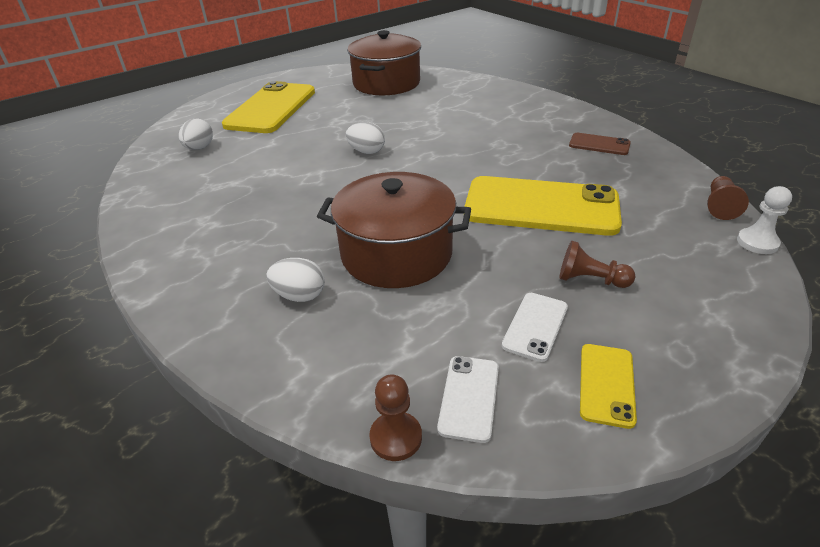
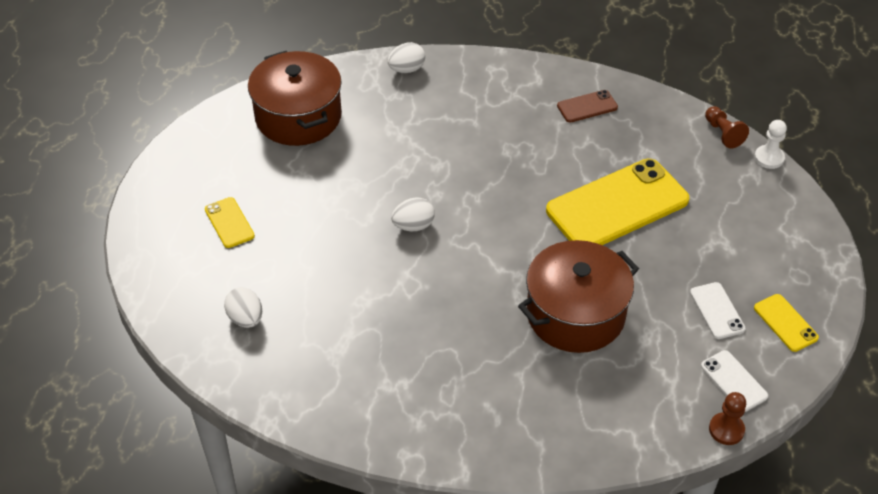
camera: 45 degrees left, 10 degrees up
(271, 108) = (229, 223): yellow phone -> yellow phone, size x0.45
(299, 295) = (559, 391): white egg -> white egg (406, 69)
(590, 280) = (710, 254): brown pawn -> none

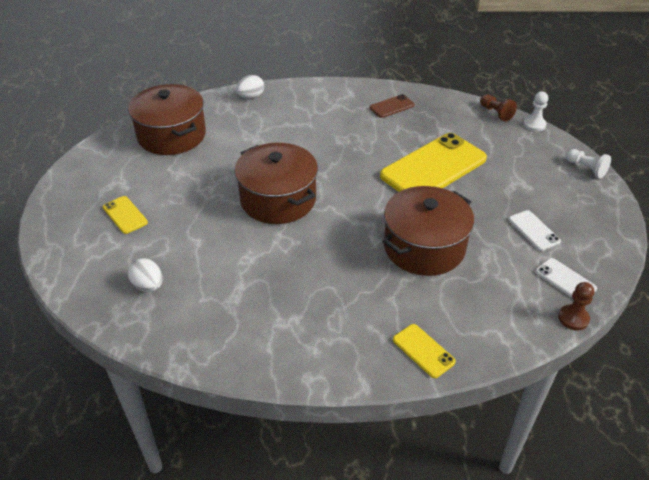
camera: 10 degrees left, 5 degrees down
(413, 226) = (278, 199): white egg -> brown pot
(785, 323) = (589, 232): yellow phone -> yellow phone (423, 351)
(815, 233) = (586, 169): none -> white pawn

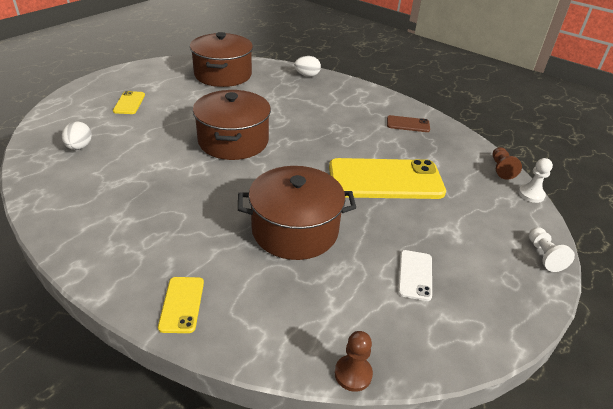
camera: 35 degrees right, 5 degrees down
(565, 280) = (391, 335): white phone -> none

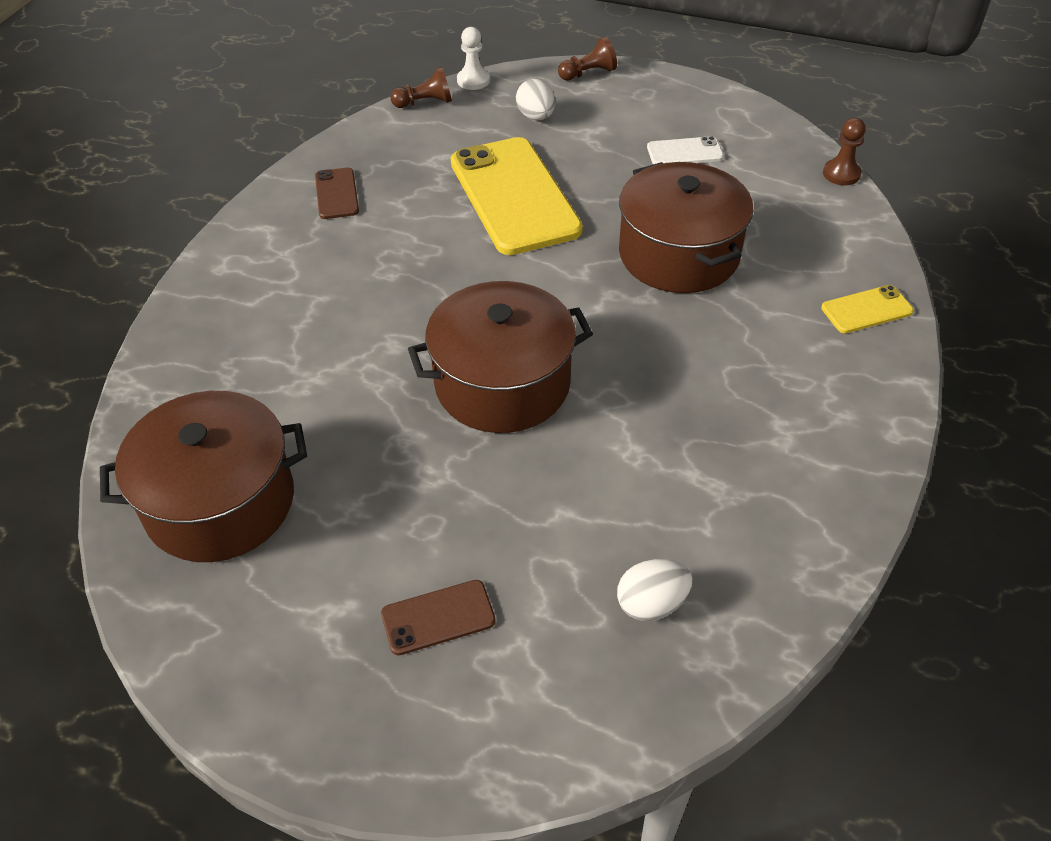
camera: 105 degrees left, 10 degrees up
(129, 103) = (438, 618): yellow phone -> brown phone
(307, 75) = (175, 356): white egg -> white egg (536, 117)
(544, 255) = (588, 73): white pawn -> brown pawn

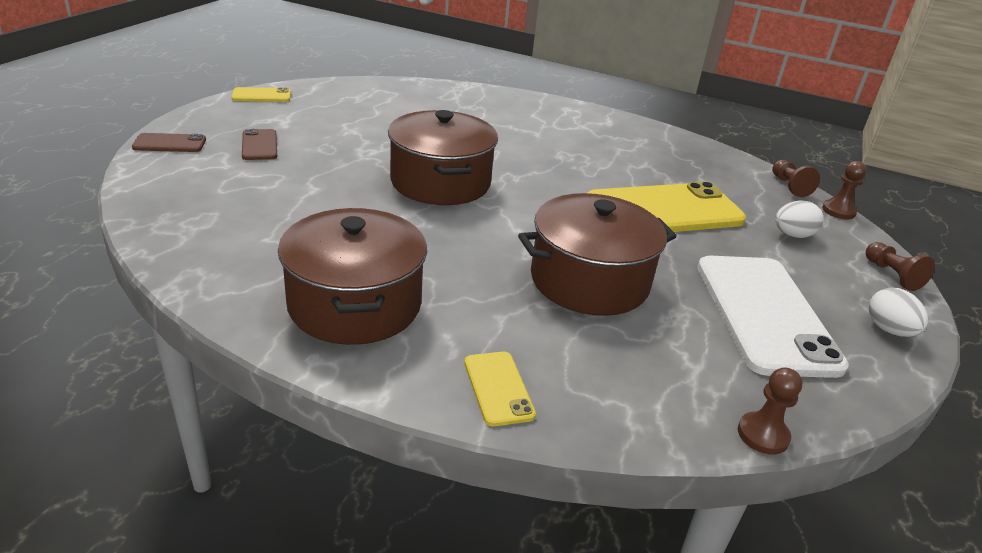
camera: 90 degrees right, 15 degrees down
(213, 680) = (261, 95): none -> yellow phone
(220, 502) = (373, 101): brown pot -> brown pot (355, 304)
(336, 194) = (651, 145): brown phone -> brown phone (170, 143)
(473, 80) = (838, 211): white pawn -> brown pawn
(651, 604) = (220, 208): white egg -> white egg (889, 330)
(684, 152) = (765, 314): white phone -> white phone, size x2.23

